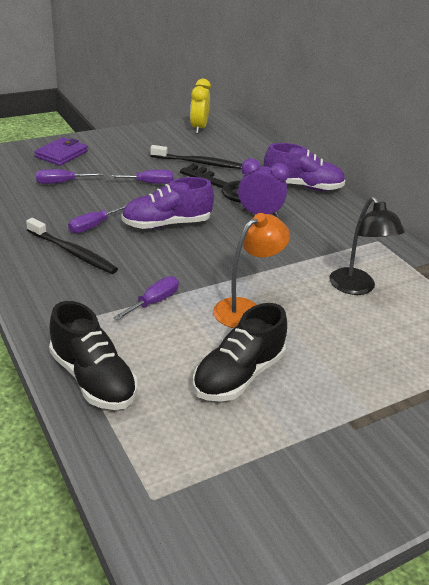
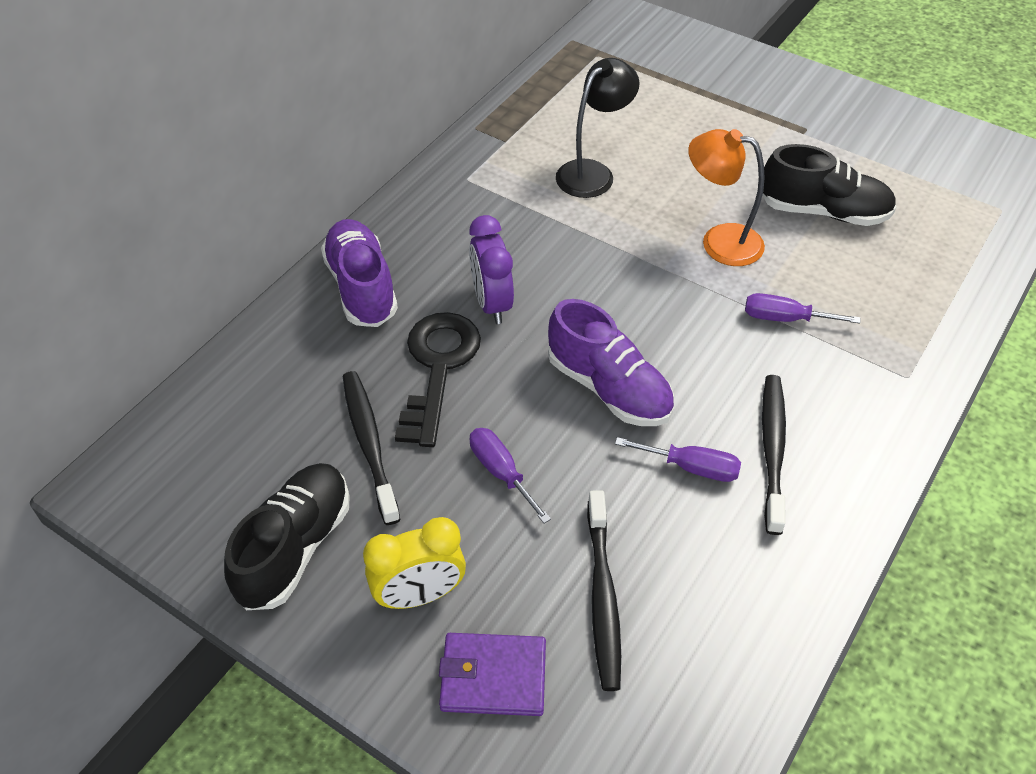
camera: 115 degrees left, 15 degrees up
(61, 183) = (602, 597): purple screwdriver -> black toothbrush
(93, 379) = (940, 305): black shoe -> black shoe (295, 547)
(199, 128) = (198, 516): yellow clock -> yellow clock (419, 595)

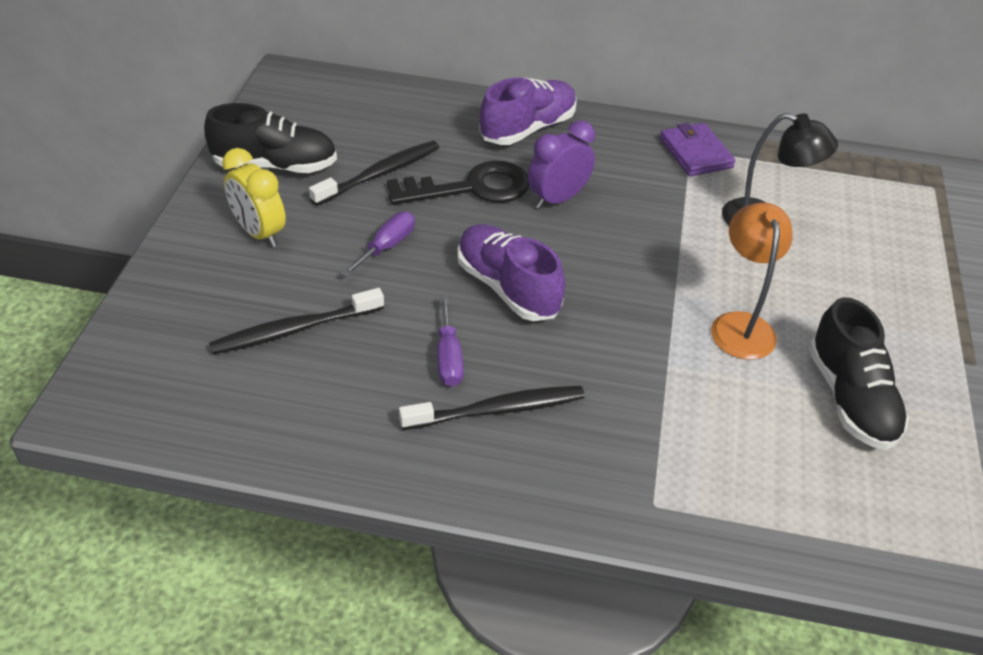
camera: 65 degrees right, 5 degrees down
(493, 677) = (204, 286): purple wallet -> purple wallet (695, 153)
(608, 388) = (507, 287): purple shoe -> purple shoe turned 120 degrees clockwise
(785, 318) = (670, 392): purple screwdriver -> none

